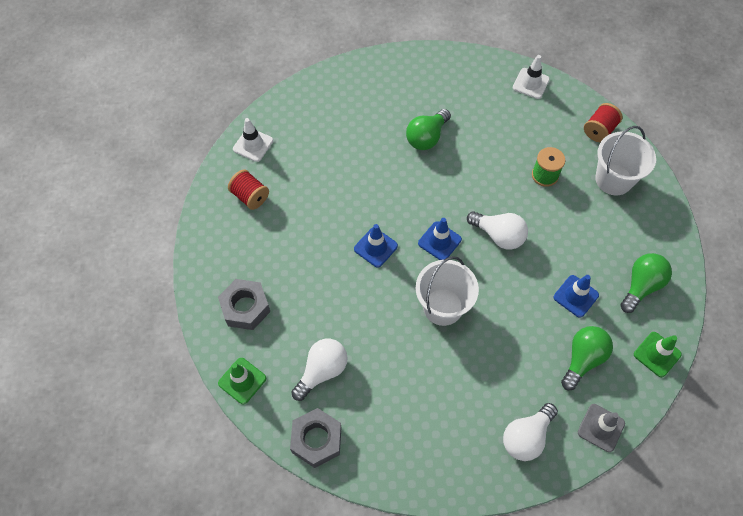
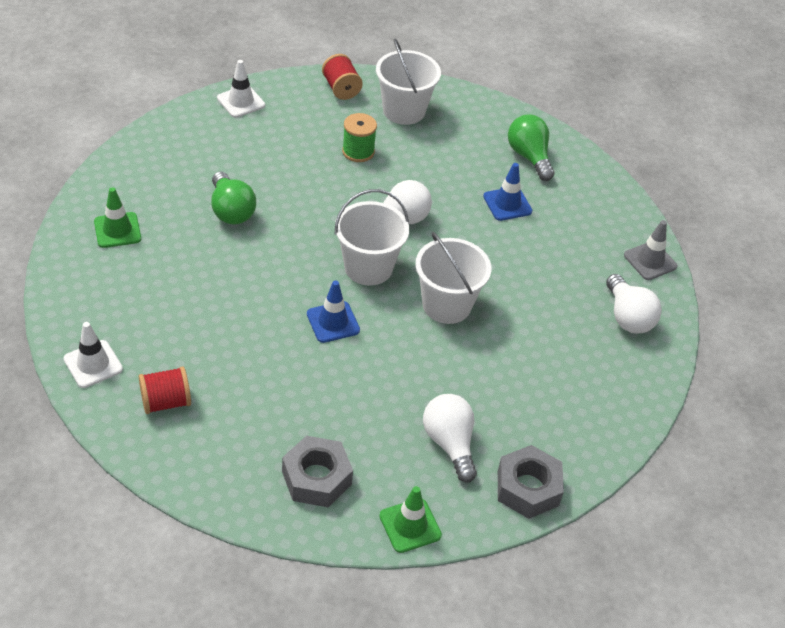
camera: 65 degrees left, 15 degrees down
(439, 241) = (368, 267): blue traffic cone -> white bucket
(583, 359) = (575, 235): green light bulb -> none
(657, 354) = (603, 185): green traffic cone -> green traffic cone (117, 230)

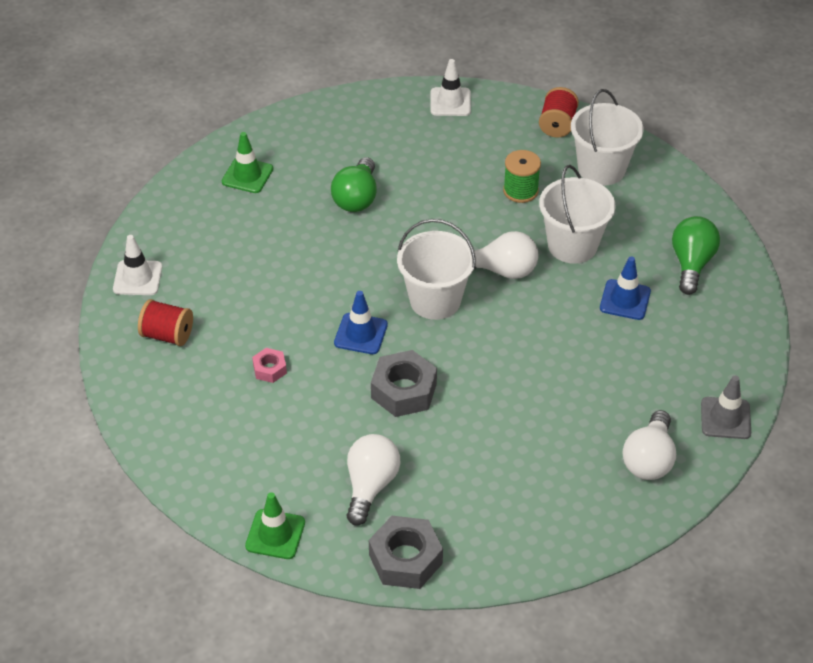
camera: 40 degrees right, 0 degrees up
(283, 388) = (270, 369): none -> pink nut
(316, 478) = (233, 456): grey nut -> grey nut (403, 391)
(446, 305) = (478, 366): white bucket -> white bucket (572, 245)

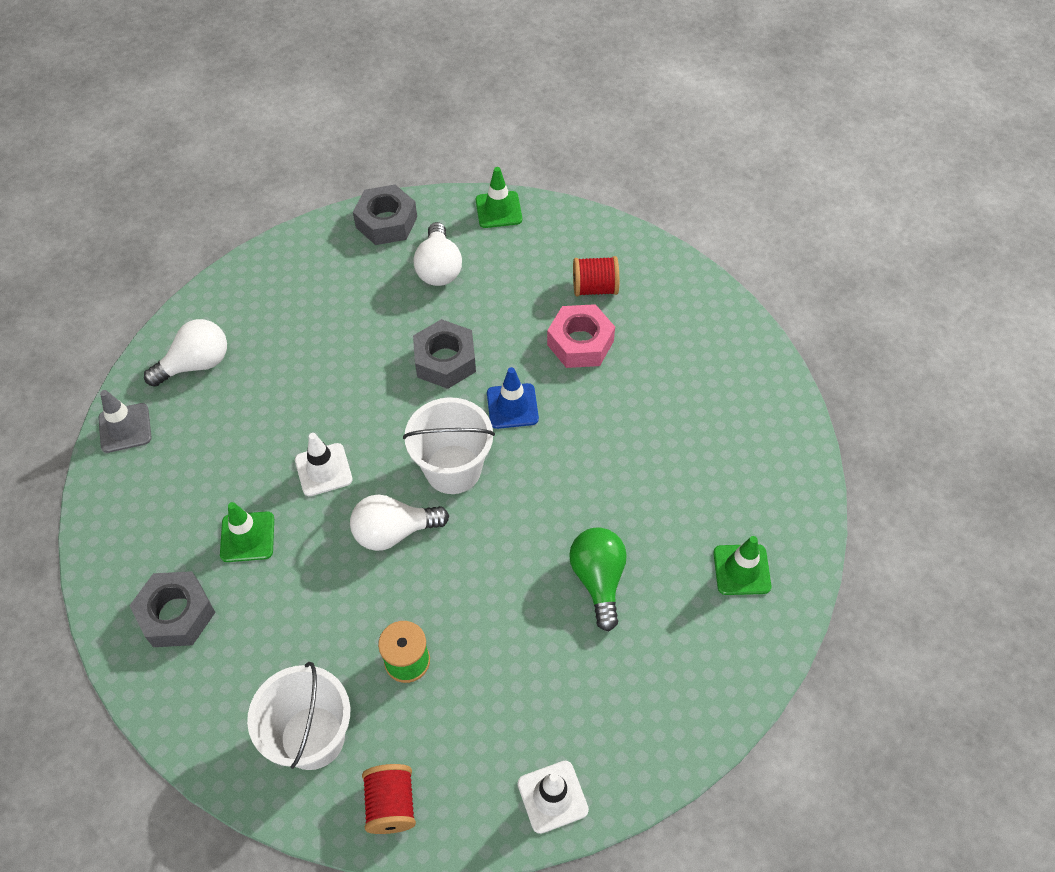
camera: 160 degrees right, 10 degrees up
(137, 278) = (767, 396): white traffic cone -> white traffic cone (323, 470)
(167, 335) = (696, 346): red spool -> red spool (595, 288)
(270, 369) = (580, 343): pink nut -> pink nut, size x1.88
(572, 245) = (322, 594): white bucket -> none
(625, 300) = (247, 537): blue traffic cone -> green traffic cone
(649, 459) = (196, 364): white light bulb -> white light bulb turned 60 degrees clockwise
(691, 264) = (176, 614): green light bulb -> grey nut

